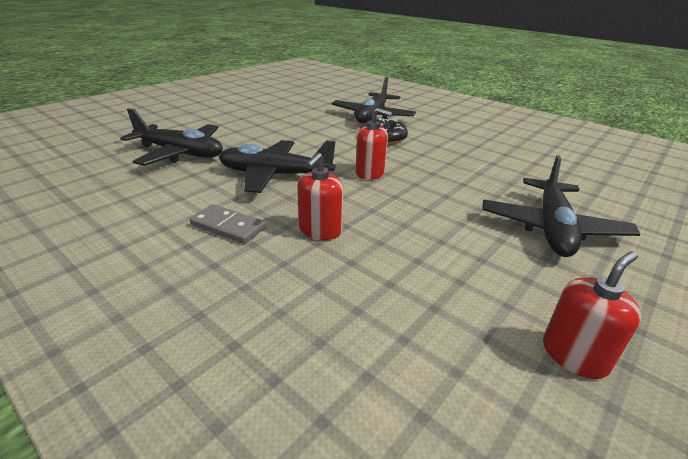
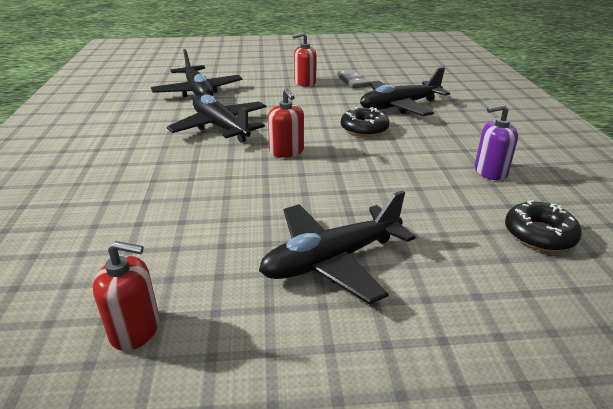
camera: 45 degrees right, 0 degrees up
(228, 227) = (132, 148): grey domino -> grey domino (352, 81)
(320, 230) = (170, 174): red soap dispenser -> red soap dispenser (305, 83)
(501, 139) = (490, 172): none -> purple soap dispenser
(586, 163) = (539, 235): none -> black donut

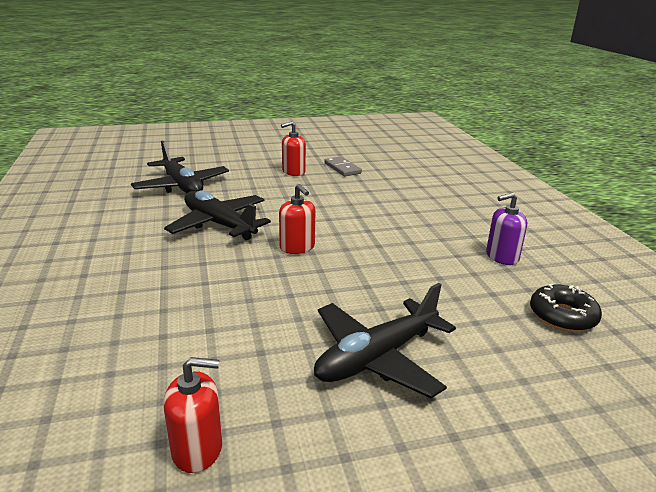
camera: 10 degrees left, 5 degrees down
(364, 129) = (369, 219): black donut -> none
(399, 106) = (396, 193): black plane -> none

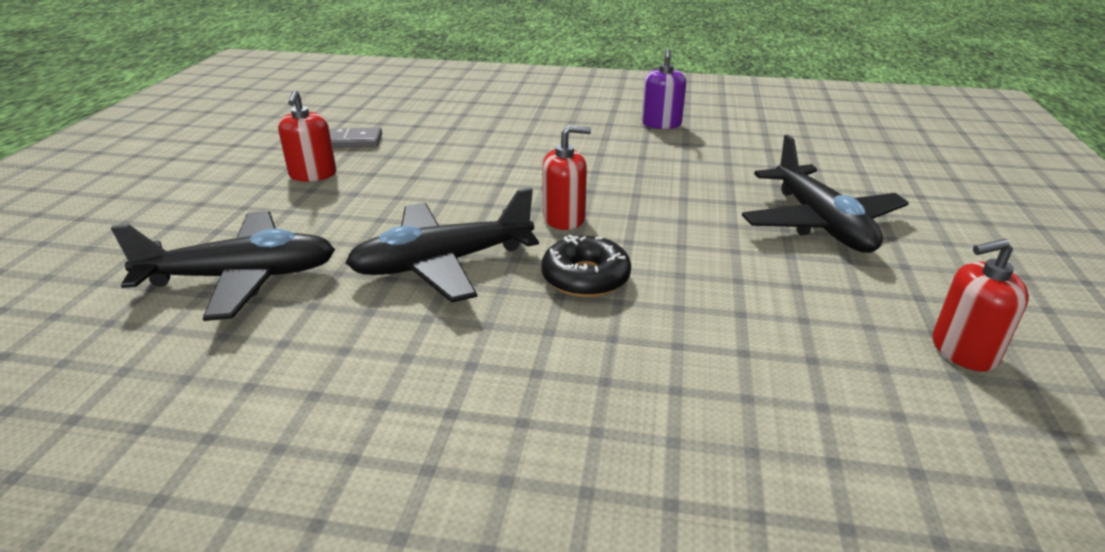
camera: 65 degrees left, 5 degrees up
(197, 449) = (963, 351): red soap dispenser -> red soap dispenser turned 120 degrees counterclockwise
(562, 316) = (774, 132): black donut -> black donut (585, 277)

